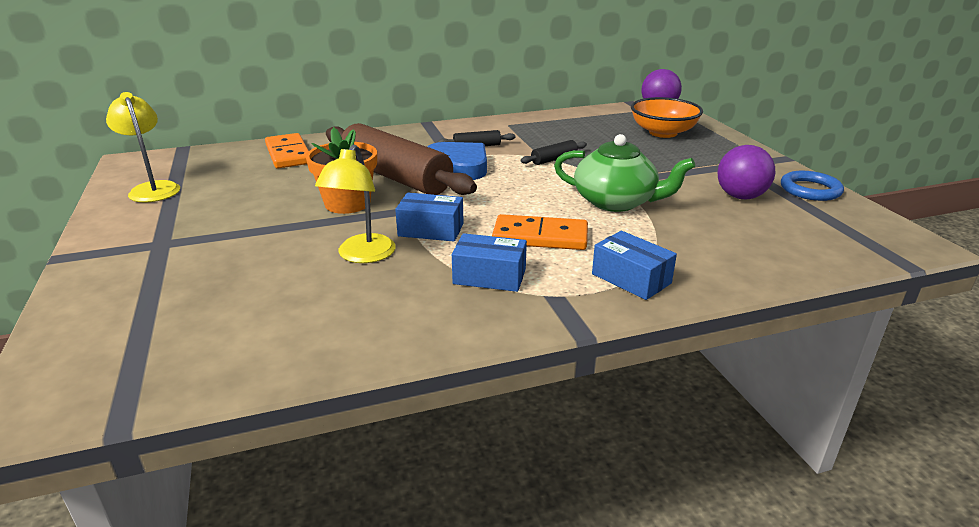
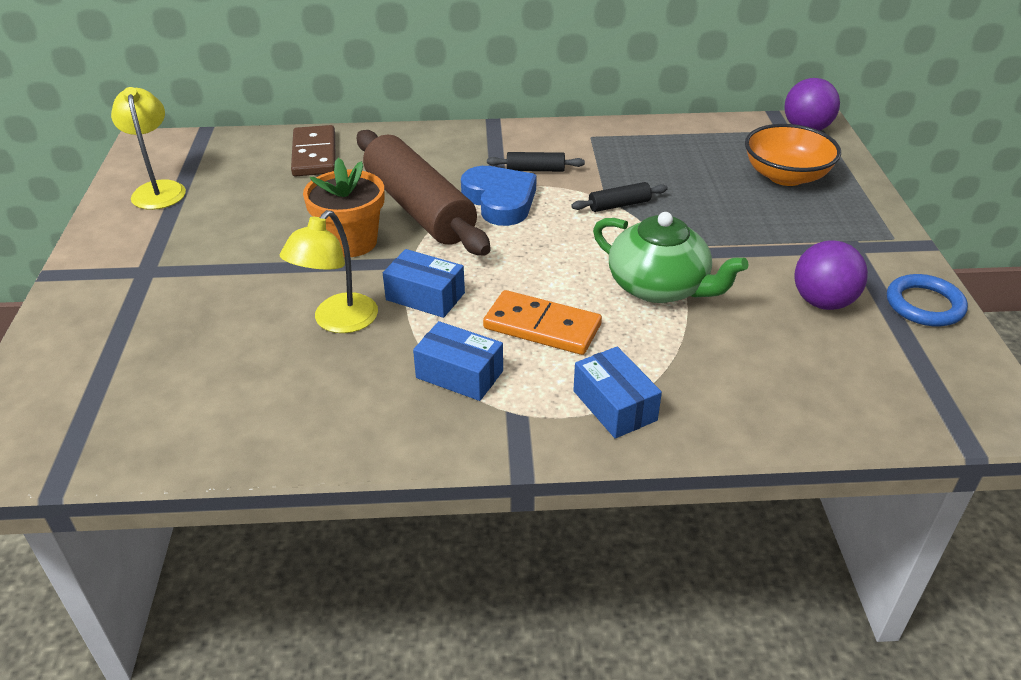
camera: 15 degrees right, 10 degrees up
(288, 154) = (314, 154): orange domino -> brown domino

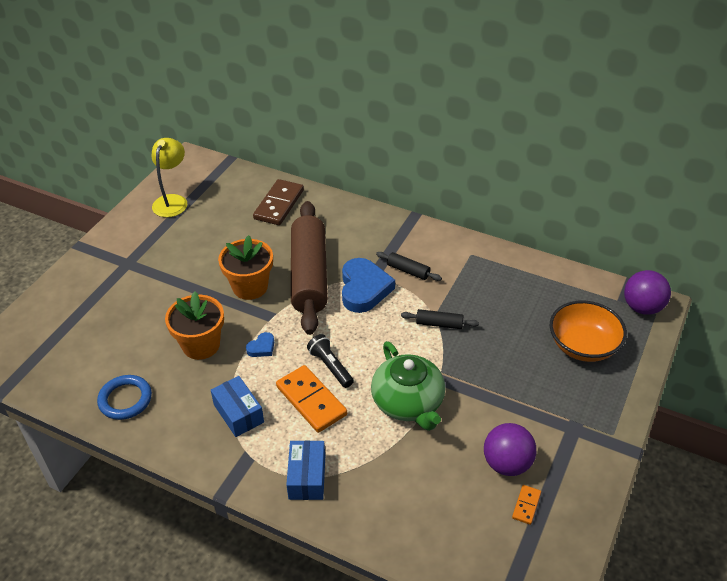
camera: 30 degrees right, 5 degrees up
(338, 322) = (201, 345): yellow lamp -> orange flower pot
(425, 296) = (262, 347): blue box -> blue heart
(532, 285) = (330, 366): none -> black flashlight
(882, 331) = (526, 505): none -> orange domino
(924, 305) = (578, 499): blue ring -> blue ring (125, 399)

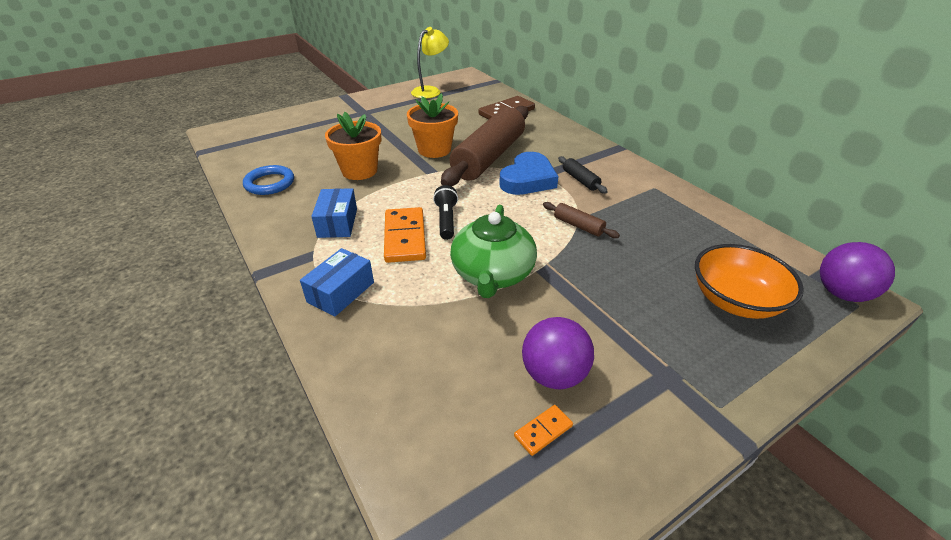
camera: 30 degrees right, 5 degrees down
(262, 347) = (403, 188): blue heart -> none
(439, 324) = (578, 226): black rolling pin -> brown rolling pin

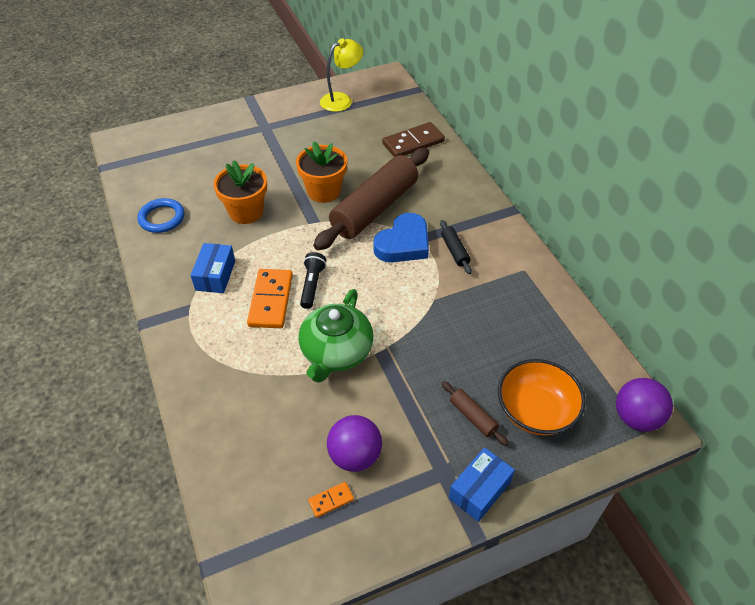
camera: 10 degrees right, 10 degrees up
(341, 292) = (206, 352): blue box -> blue box (479, 490)
(578, 226) = (431, 308): brown rolling pin -> brown rolling pin (473, 416)

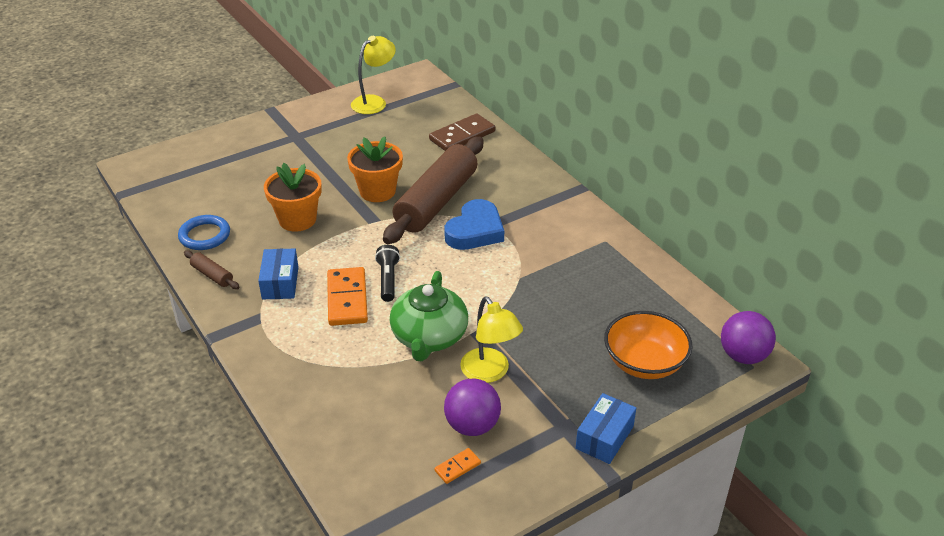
camera: 10 degrees left, 10 degrees down
(384, 399) = (490, 372): none -> yellow lamp
(454, 251) = (530, 232): black rolling pin -> none
(473, 416) = (583, 376): brown rolling pin -> brown rolling pin (212, 275)

